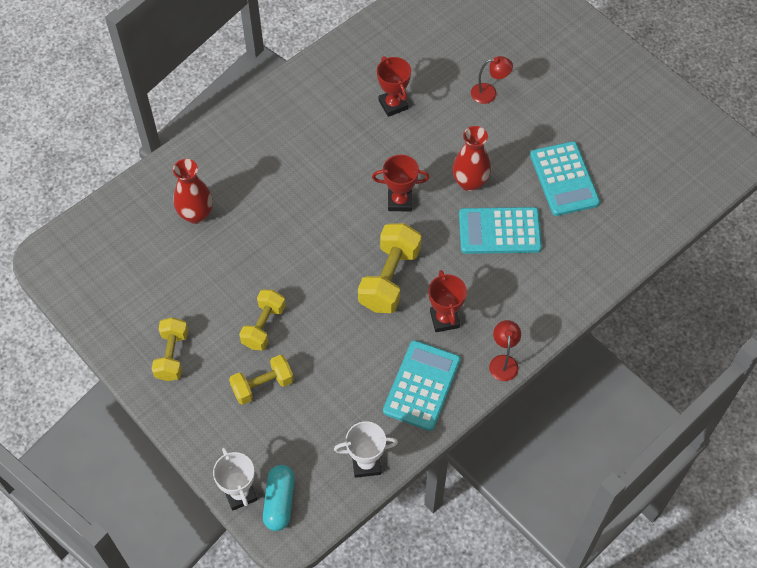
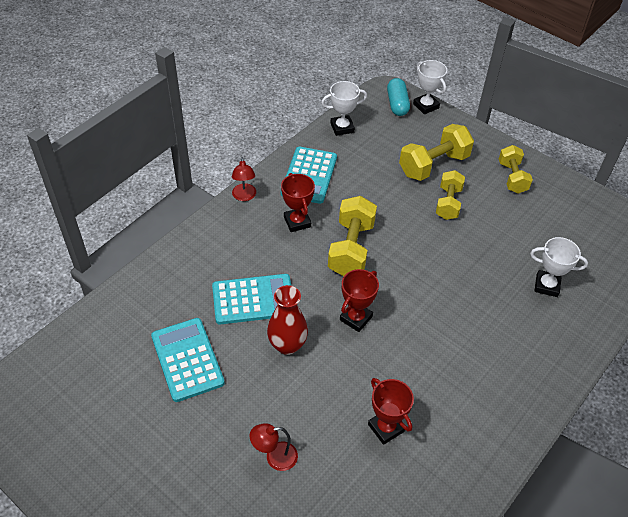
camera: 170 degrees right, 10 degrees down
(196, 214) = (546, 285): red vase -> white trophy
(262, 385) = (433, 165): yellow dumbbell -> yellow dumbbell, size x1.51
(400, 201) = (356, 318): red trophy -> red trophy turned 45 degrees counterclockwise

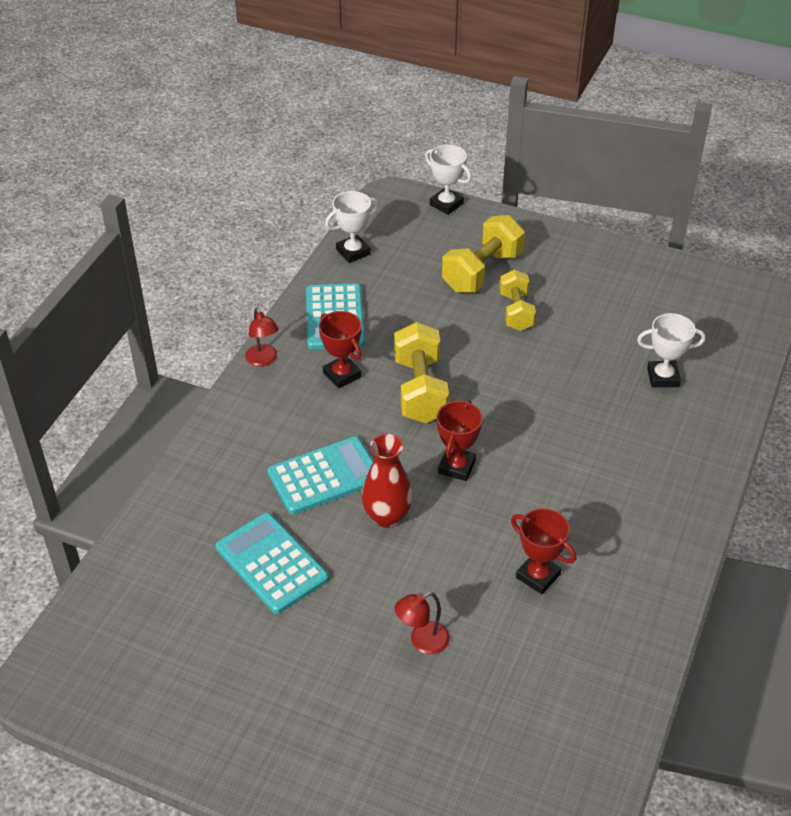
camera: 15 degrees left, 5 degrees down
(397, 104) = (410, 209): turquoise capsule -> none
(512, 177) = (580, 265): yellow dumbbell -> none

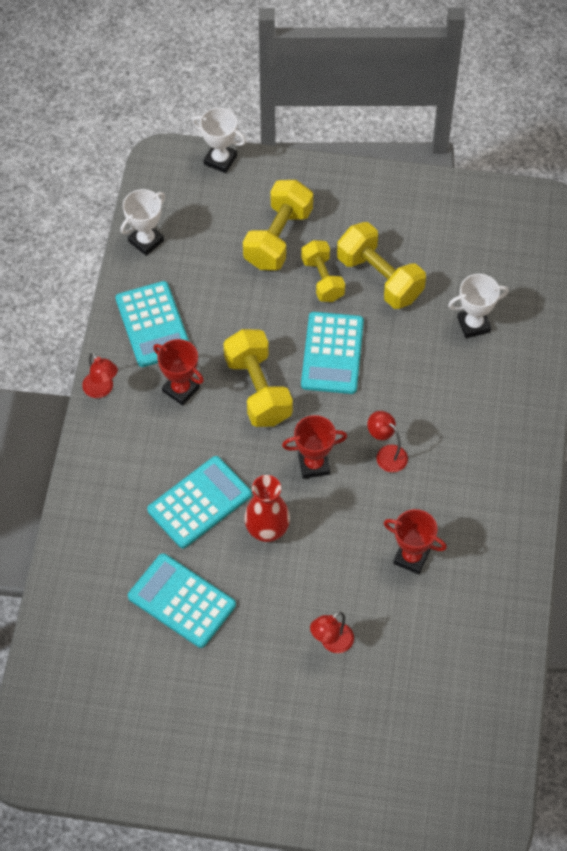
camera: 15 degrees left, 15 degrees up
(456, 467) = (313, 465): red trophy -> red trophy turned 75 degrees clockwise
(507, 374) = (332, 353): none -> turquoise calculator
(538, 473) = (386, 454): none -> red lamp
(574, 321) = (379, 278): none -> yellow dumbbell

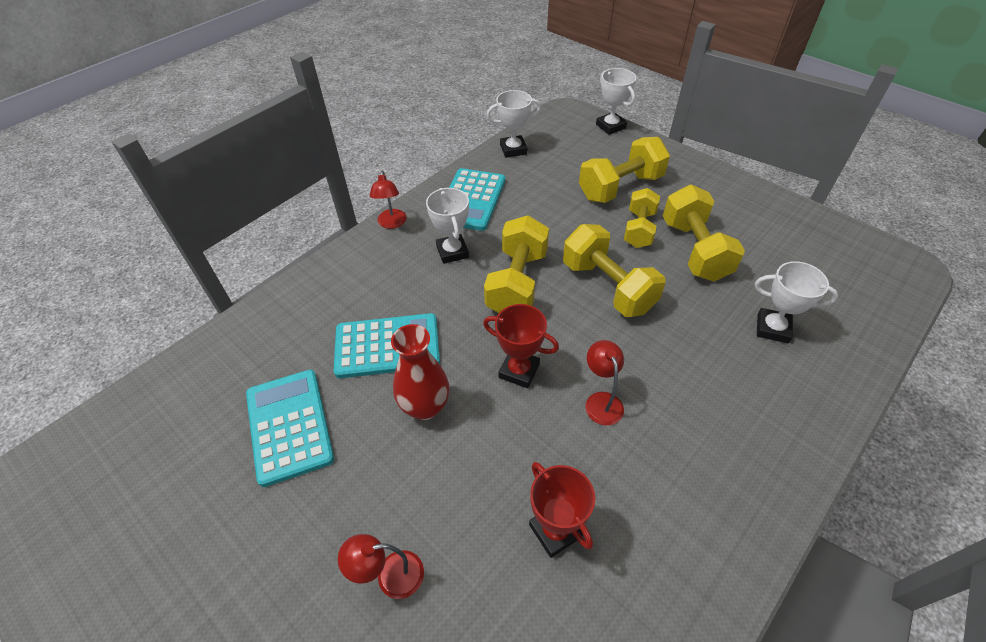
camera: 35 degrees right, 10 degrees down
(181, 389) = (452, 252): red trophy -> white trophy
(332, 353) = (607, 287): turquoise calculator -> yellow dumbbell

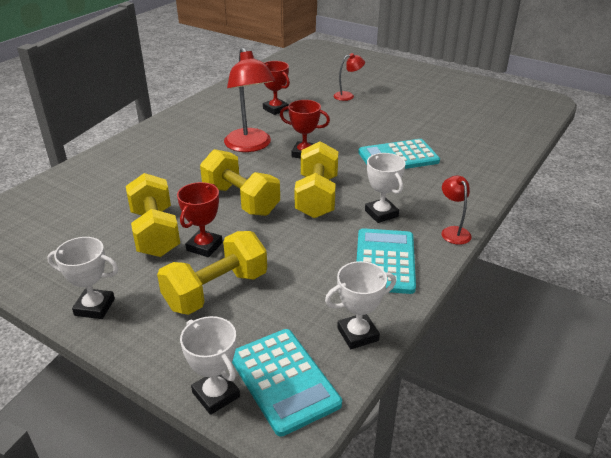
camera: 170 degrees right, 15 degrees down
(289, 426) = (431, 125): turquoise calculator -> turquoise calculator (283, 380)
(425, 407) = (358, 136): red vase -> none
(601, 401) = (250, 146): red lamp -> red lamp, size x1.99
(639, 229) = (204, 246): yellow dumbbell -> red trophy
(772, 328) = (118, 186): white trophy -> white trophy (94, 307)

